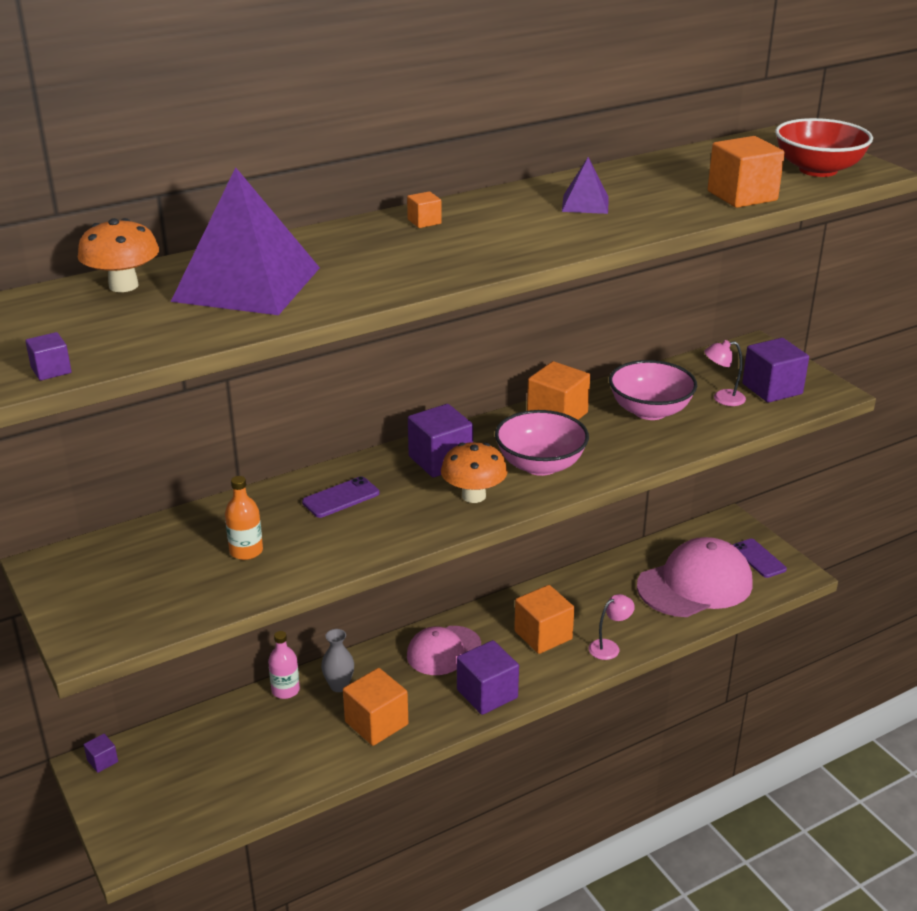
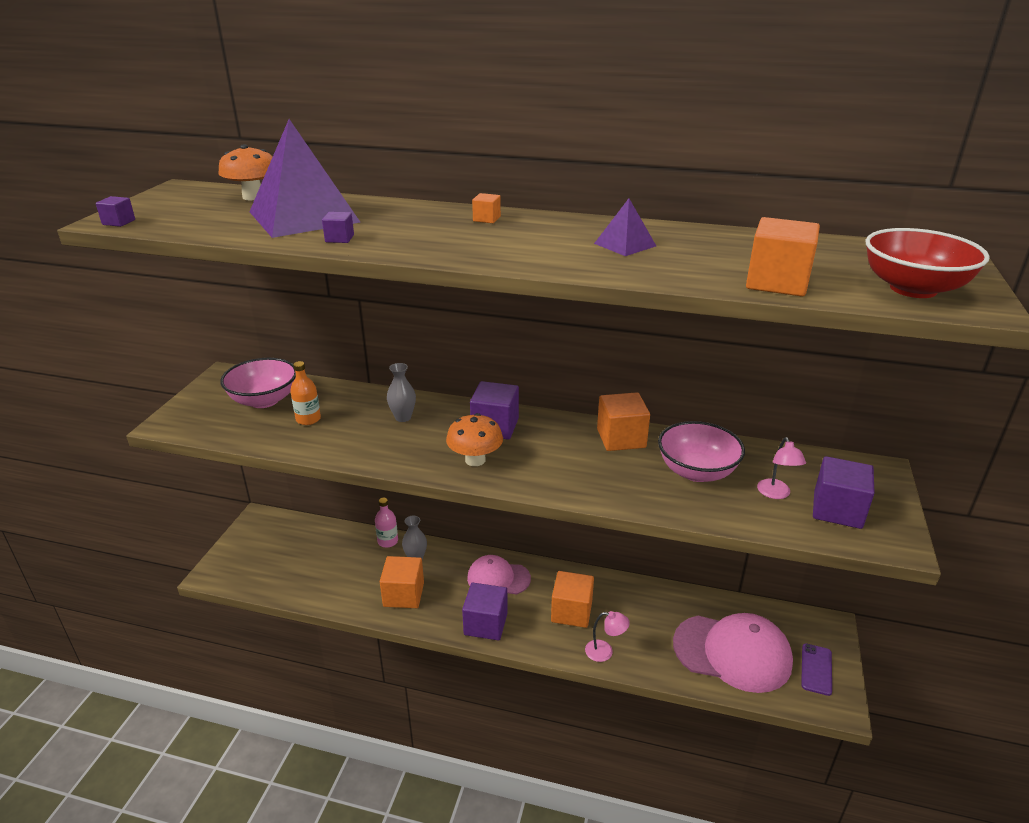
camera: 45 degrees right, 0 degrees up
(102, 761) = (265, 519): purple cube -> purple cube (339, 238)
(341, 498) = (403, 417): purple phone -> grey vase
(540, 465) = (551, 465): pink bowl -> pink bowl (264, 400)
(722, 398) = (776, 494): pink lamp -> pink lamp turned 135 degrees counterclockwise

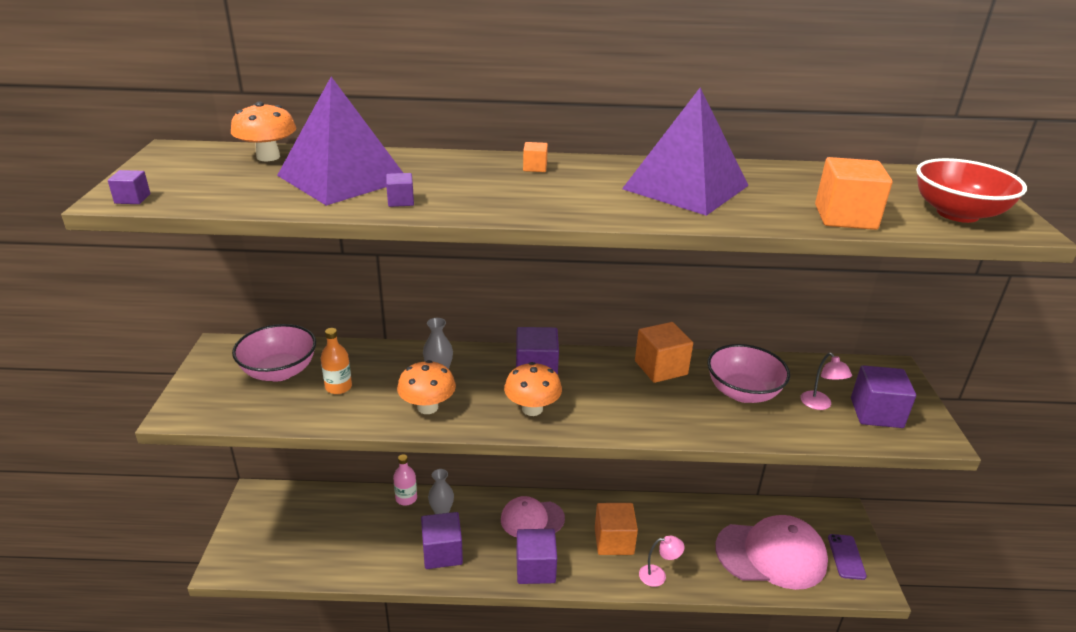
camera: 15 degrees left, 0 degrees up
(379, 446) = (427, 407): none -> orange mushroom
(403, 594) = (442, 552): orange cube -> purple cube
(625, 244) = (686, 187): purple pyramid -> purple pyramid, size x2.17

